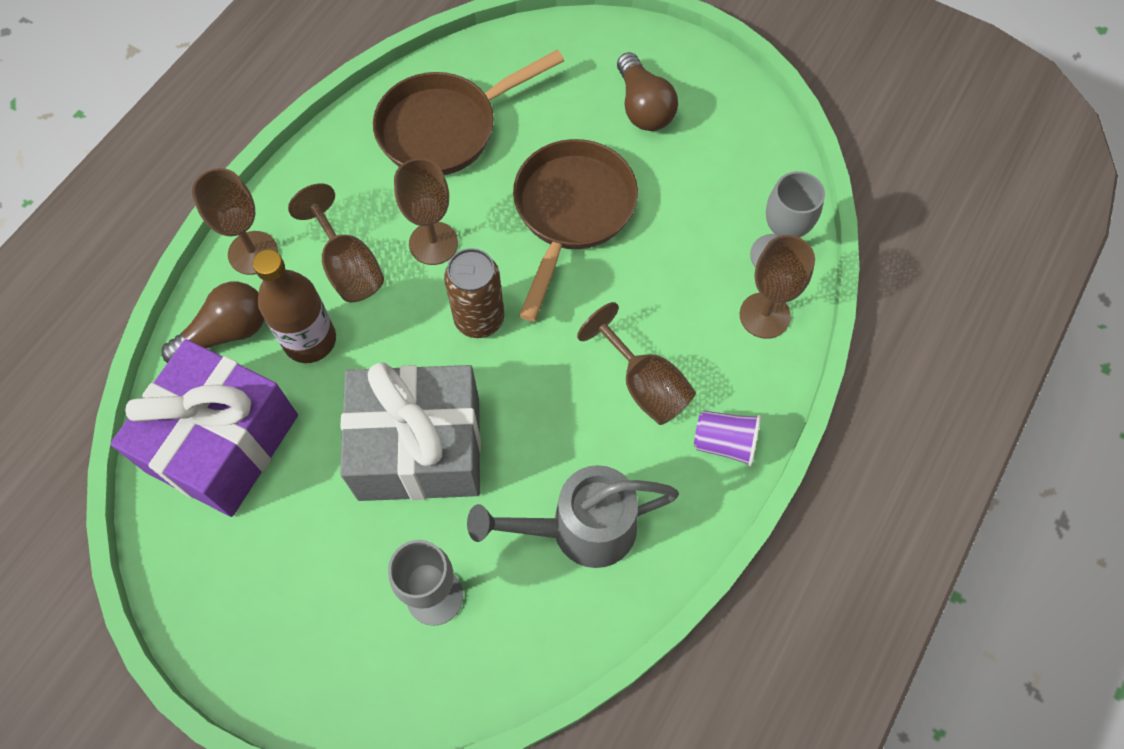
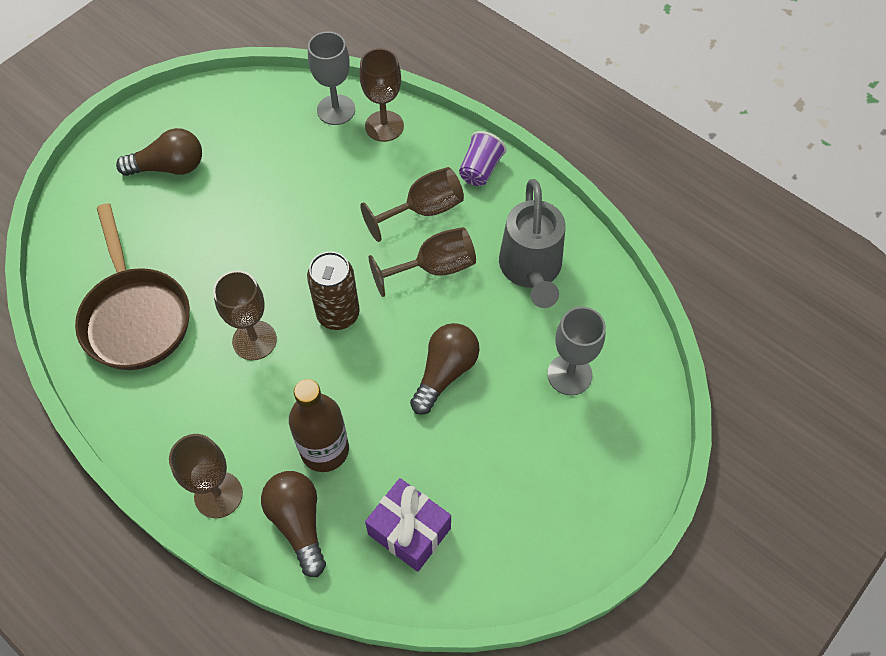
camera: 80 degrees left, 5 degrees down
(223, 443) = (409, 531): purple gift -> purple gift, size x0.58
(348, 266) = (258, 412): brown goblet -> brown goblet (434, 268)
(419, 448) = (445, 372): grey gift -> brown light bulb
(571, 212) = (256, 234): brown pan -> none

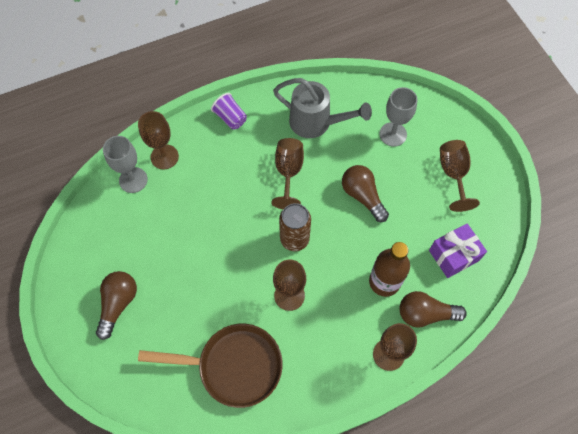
camera: 65 degrees left, 5 degrees up
(424, 210) = (243, 161): brown goblet -> brown goblet (453, 174)

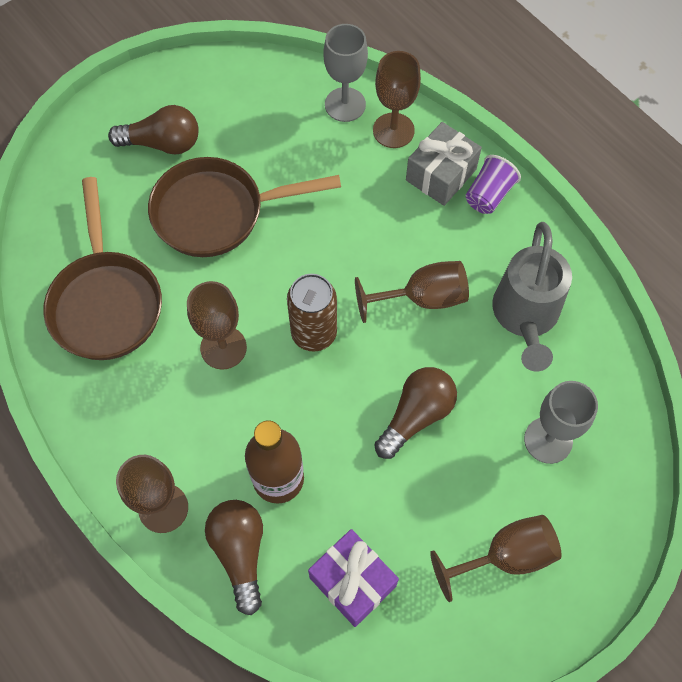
camera: 75 degrees right, 0 degrees up
(188, 278) = (217, 213): none -> brown pan
(207, 139) = (441, 175): none -> grey gift

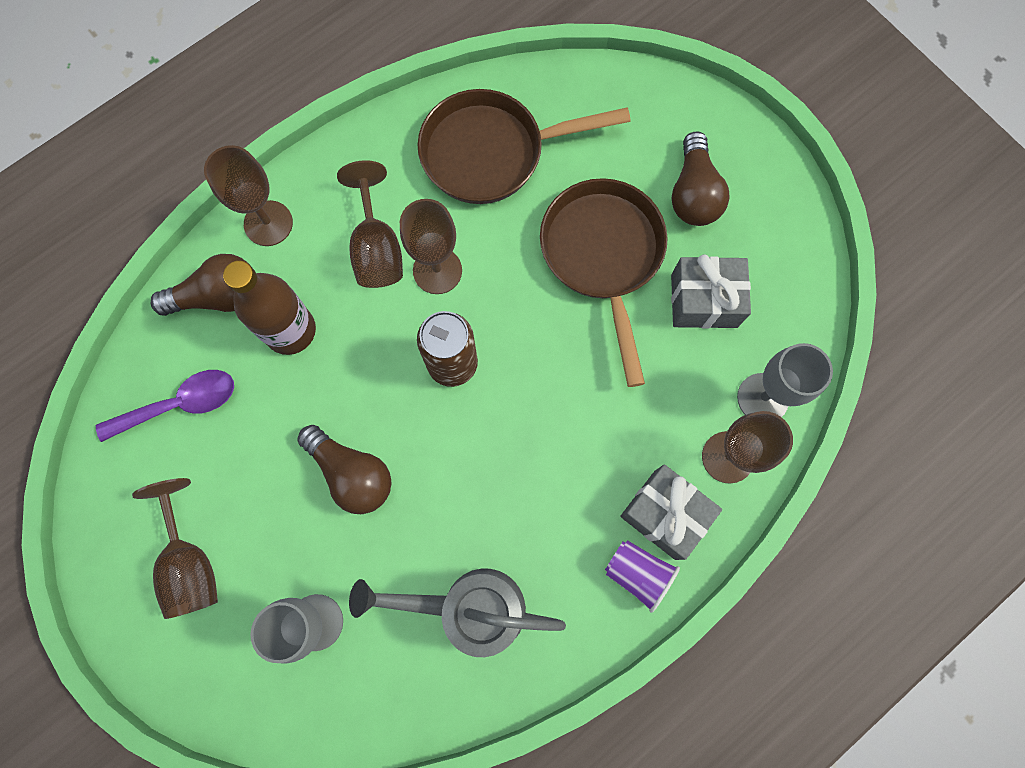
camera: 90 degrees right, 10 degrees up
(261, 140) = (704, 301): none -> grey gift
(352, 582) = (180, 404): purple gift -> purple spoon
(422, 298) = (495, 486): brown goblet -> brown goblet (377, 248)

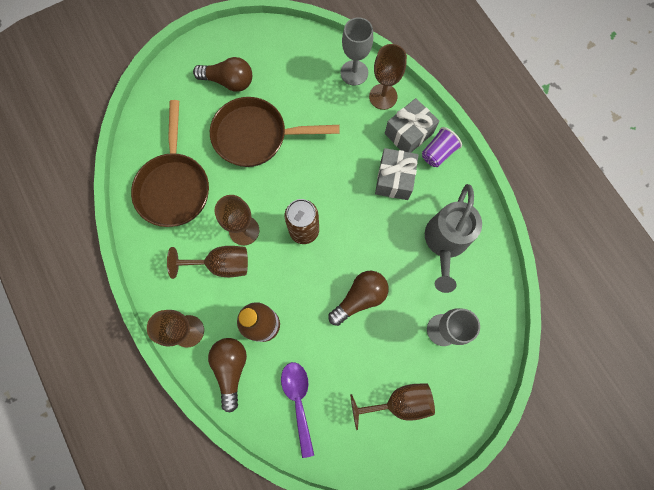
camera: 80 degrees left, 0 degrees up
(704, 301) = (294, 89): grey gift -> grey gift (394, 179)

